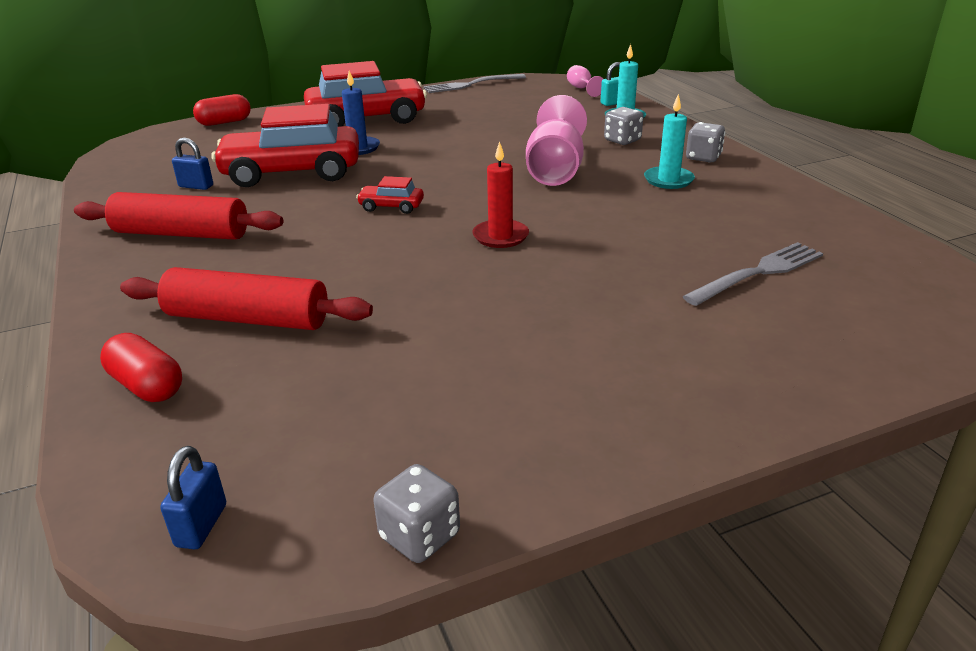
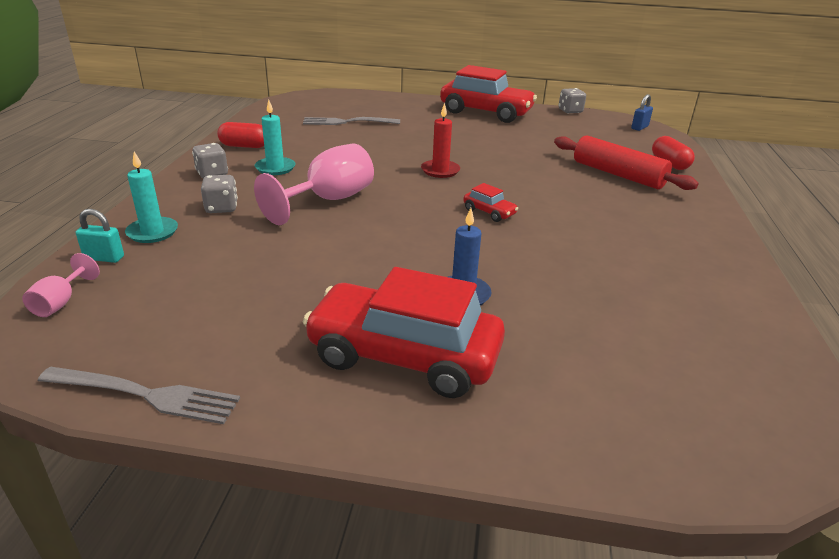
camera: 150 degrees left, 0 degrees up
(181, 234) = (668, 242): red rolling pin -> none
(196, 186) = (663, 298): blue padlock -> none
(224, 122) = (630, 456): red capsule -> red capsule (244, 146)
(292, 173) = (555, 281): red car -> red car (486, 112)

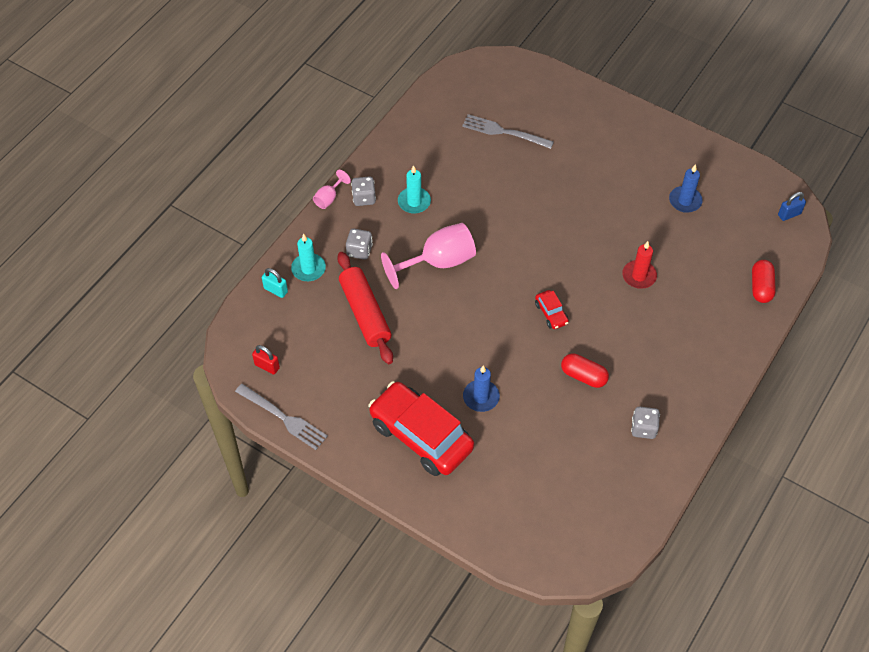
camera: 25 degrees right, 25 degrees up
(60, 302) = (248, 328): pink goblet -> pink goblet (329, 198)
(101, 337) = (267, 366): none -> red padlock
(244, 146) = (400, 157): red capsule -> red capsule (583, 376)
(440, 171) = (545, 242): red candle -> red candle (639, 276)
(486, 112) = (649, 143): red car -> none
(547, 133) = (685, 201): none -> blue candle
(570, 111) = (741, 161): grey dice -> grey dice (643, 428)
(618, 174) = (697, 291): red rolling pin -> red rolling pin (365, 313)

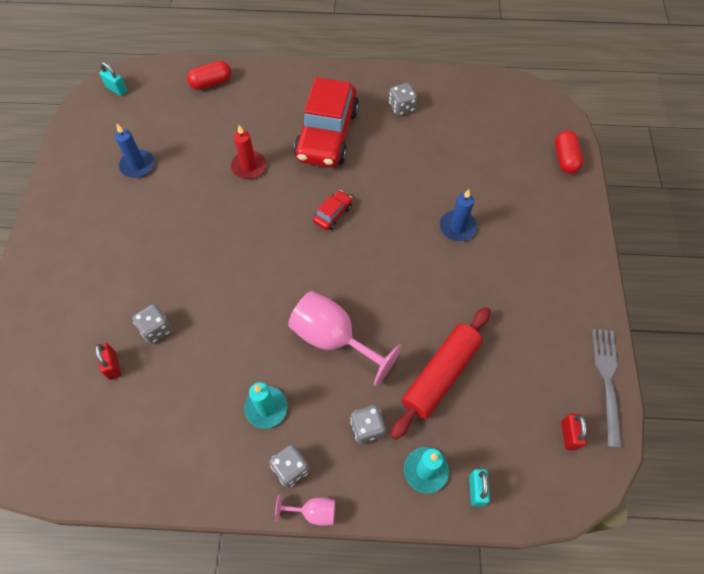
camera: 120 degrees left, 5 degrees up
(421, 436) = (529, 253): red car -> red car (327, 134)
(503, 132) = (113, 366): grey fork -> red padlock
(517, 163) = (156, 329): none -> grey dice
(583, 376) = (382, 164): red capsule -> red capsule (565, 159)
(789, 214) = (117, 89): blue padlock -> turquoise padlock

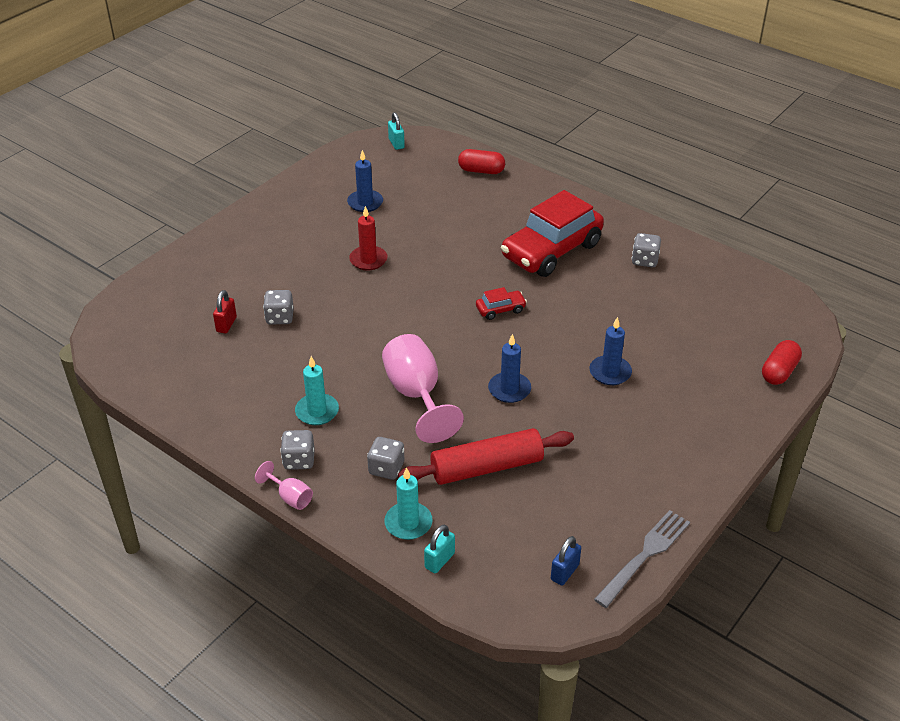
camera: 35 degrees right, 20 degrees down
(249, 166) = (458, 243): red candle -> red candle (368, 260)
(399, 288) = (509, 389): none -> blue candle
(569, 435) = (564, 572): red padlock -> blue padlock

